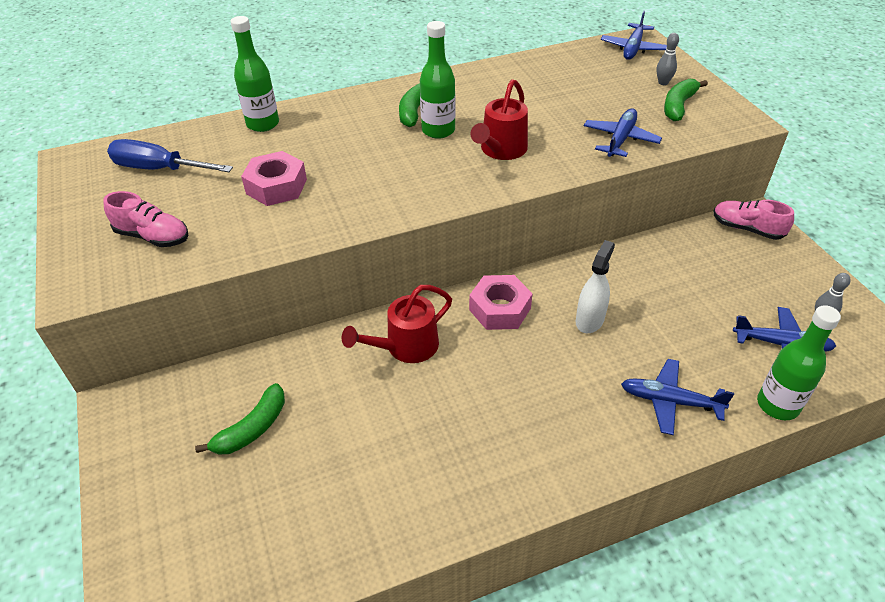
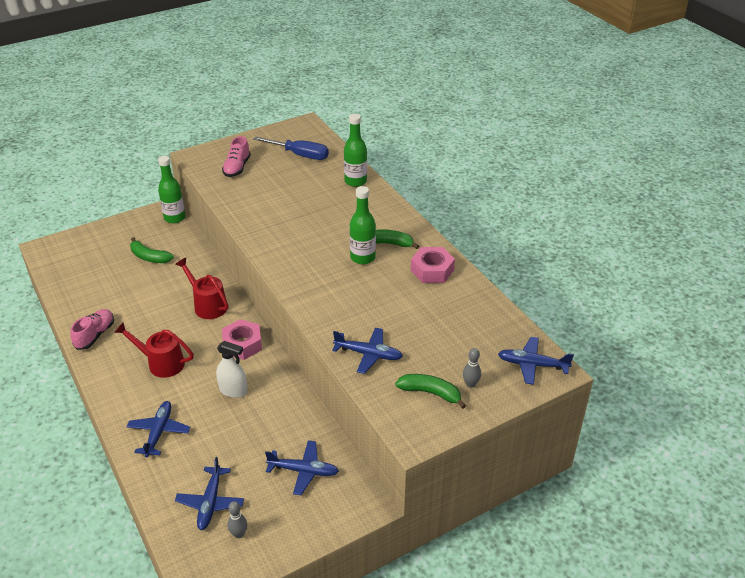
camera: 80 degrees right, 5 degrees down
(160, 169) = (299, 155): blue screwdriver -> blue screwdriver turned 105 degrees clockwise
(276, 186) = (287, 199): pink nut -> pink nut (432, 270)
(500, 151) = (341, 290): red watering can -> red watering can (161, 363)
(719, 262) = (303, 471): none -> blue plane
(747, 229) = (350, 495): pink shoe -> pink shoe (95, 335)
(777, 405) = (152, 492): green bottle -> green bottle (174, 218)

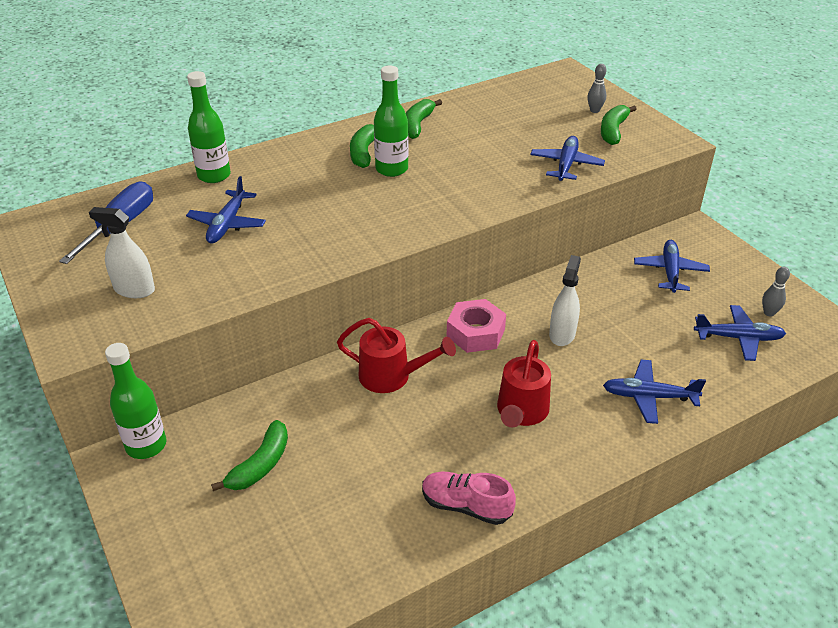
camera: 90 degrees left, 0 degrees up
(207, 305) = (392, 376): red watering can -> red watering can turned 120 degrees counterclockwise
(237, 168) = (134, 289): pink shoe -> white spray bottle
(432, 270) = (417, 125): pink nut -> green banana
(533, 365) = (560, 80): blue plane -> blue plane (227, 224)

